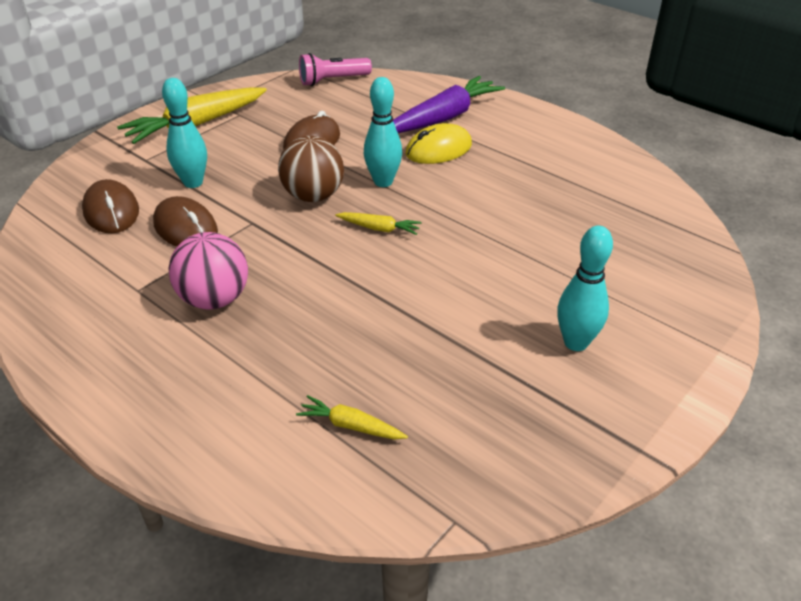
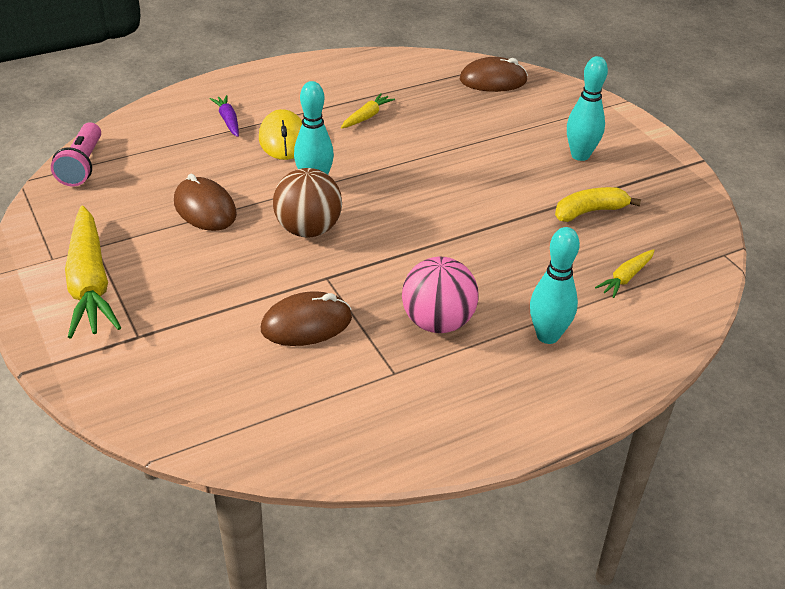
camera: 70 degrees left, 0 degrees up
(111, 211) = (234, 376): brown mouse -> brown mouse (493, 80)
(193, 182) = (221, 305): turquoise bowling pin -> turquoise bowling pin (547, 336)
(379, 228) = (388, 204): yellow carrot -> yellow carrot (366, 116)
(444, 117) = (228, 120): purple carrot -> purple carrot, size x0.47
(463, 372) = (589, 211): none -> yellow banana

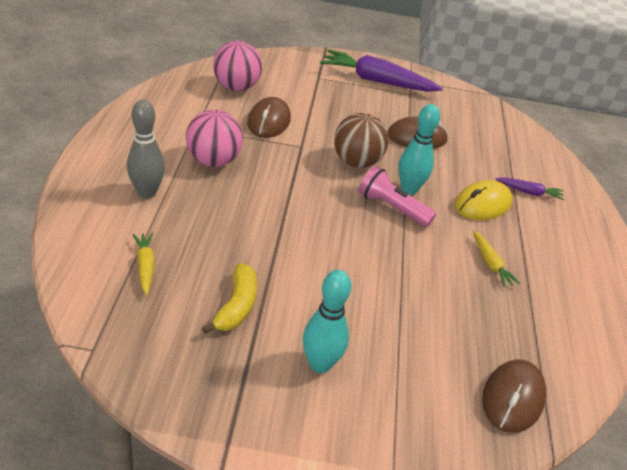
camera: 120 degrees right, 0 degrees up
(82, 165) = (504, 118): pink flashlight -> pink flashlight (392, 208)
(90, 283) = (376, 81): yellow carrot -> purple carrot
(257, 394) = (236, 87): none -> pink ball
(283, 139) = (482, 204): yellow mouse -> yellow mouse turned 60 degrees counterclockwise
(547, 336) = (147, 193): turquoise bowling pin -> grey bowling pin

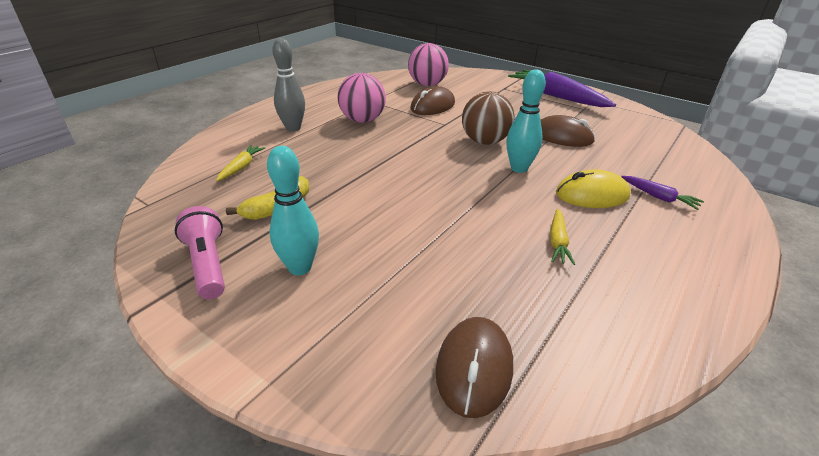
camera: 35 degrees right, 5 degrees down
(392, 208) = (488, 177): pink flashlight -> pink flashlight (208, 264)
(513, 398) = (474, 368): brown mouse -> brown mouse turned 45 degrees counterclockwise

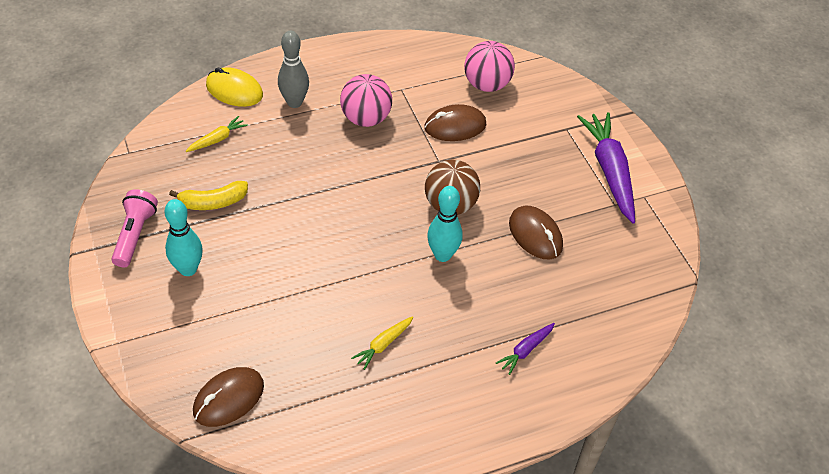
camera: 30 degrees right, 15 degrees up
(592, 195) = (469, 316): yellow mouse -> yellow mouse (234, 90)
(659, 197) = (525, 350): purple carrot -> purple carrot turned 60 degrees clockwise

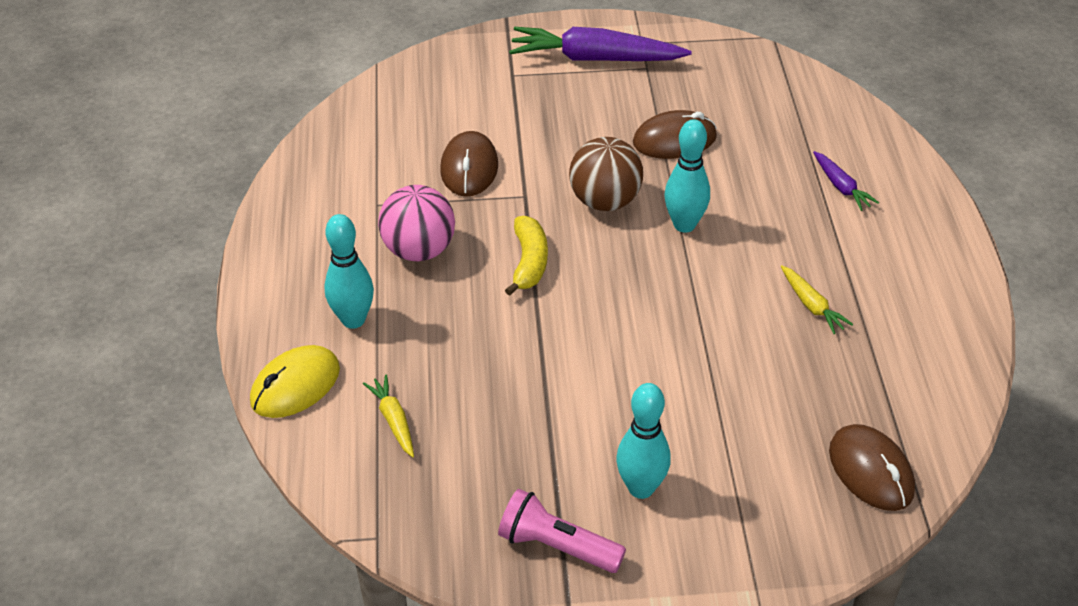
camera: 70 degrees left, 5 degrees down
(213, 202) = (521, 442): yellow banana -> yellow banana (529, 262)
(294, 102) = (353, 320): grey bowling pin -> turquoise bowling pin
(486, 84) = (405, 123): pink ball -> none

